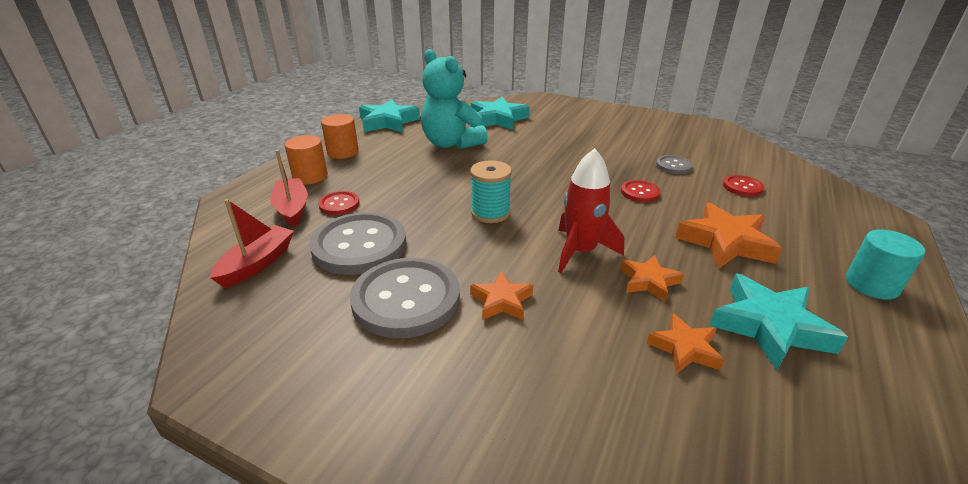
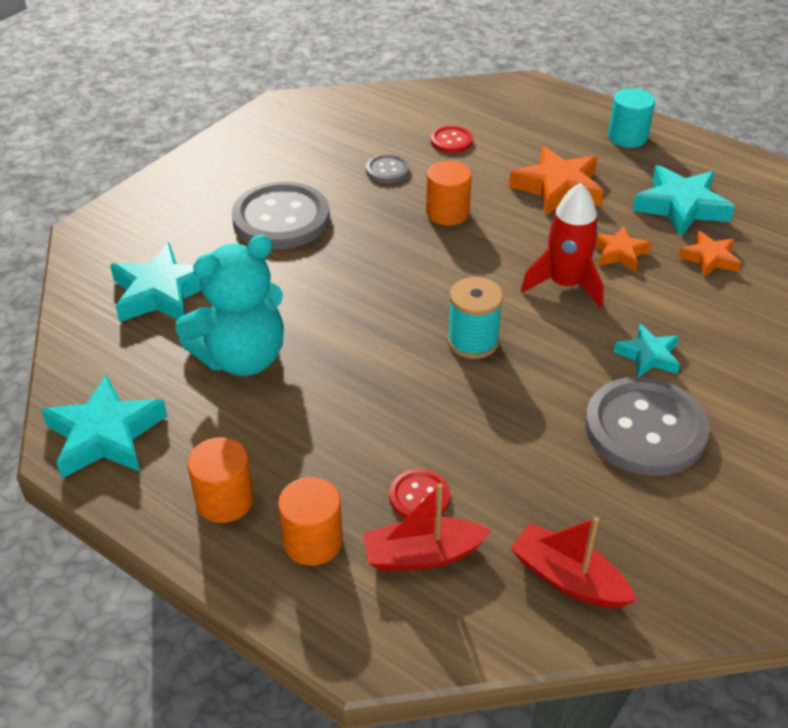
camera: 80 degrees left, 10 degrees up
(359, 245) = (534, 471): grey button -> grey button (281, 219)
(502, 301) = (648, 356): orange star -> turquoise star
(640, 192) = (447, 213): red button -> orange cylinder

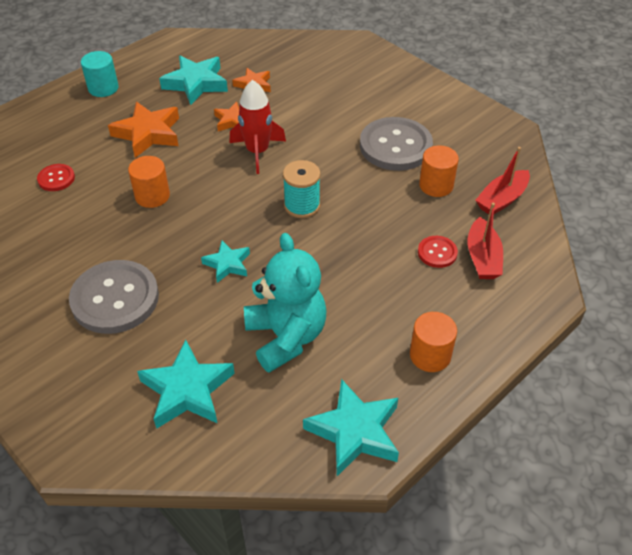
camera: 80 degrees left, 5 degrees up
(312, 541) = (469, 309): orange cylinder -> orange cylinder (436, 185)
(387, 170) = (78, 222): grey button -> none
(648, 356) = (335, 131): turquoise star -> turquoise star (227, 264)

